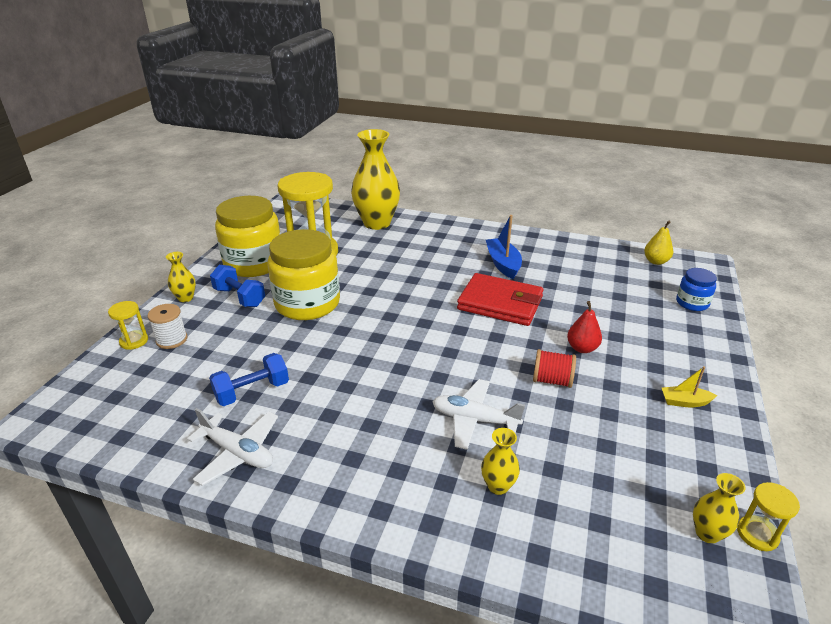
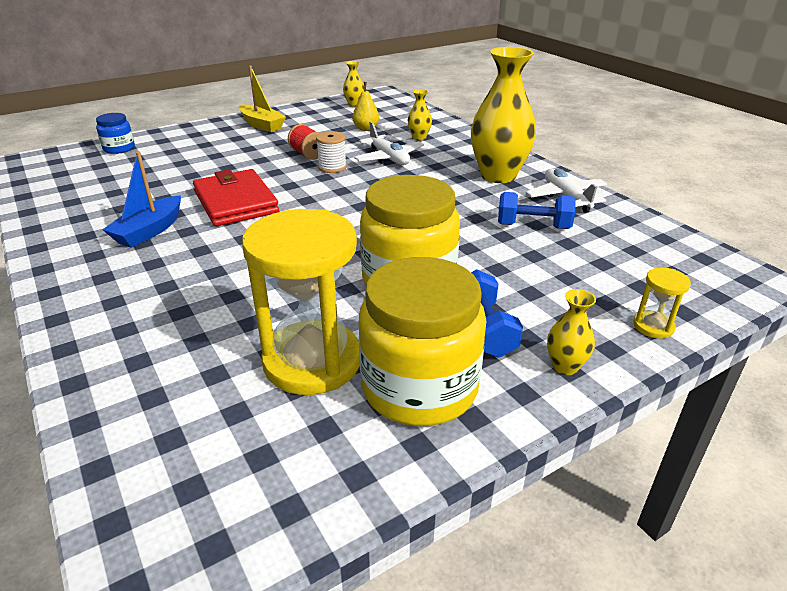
camera: 140 degrees left, 0 degrees up
(172, 340) = (601, 307): white spool -> white spool (332, 167)
(377, 223) = (135, 375): yellow vase -> yellow vase (498, 176)
(582, 348) = (252, 158): red pear -> none
(655, 261) = (44, 176): yellow pear -> yellow pear (366, 129)
(684, 402) = (262, 125): yellow boat -> yellow boat, size x1.68
(757, 534) = (336, 99): yellow hourglass -> none

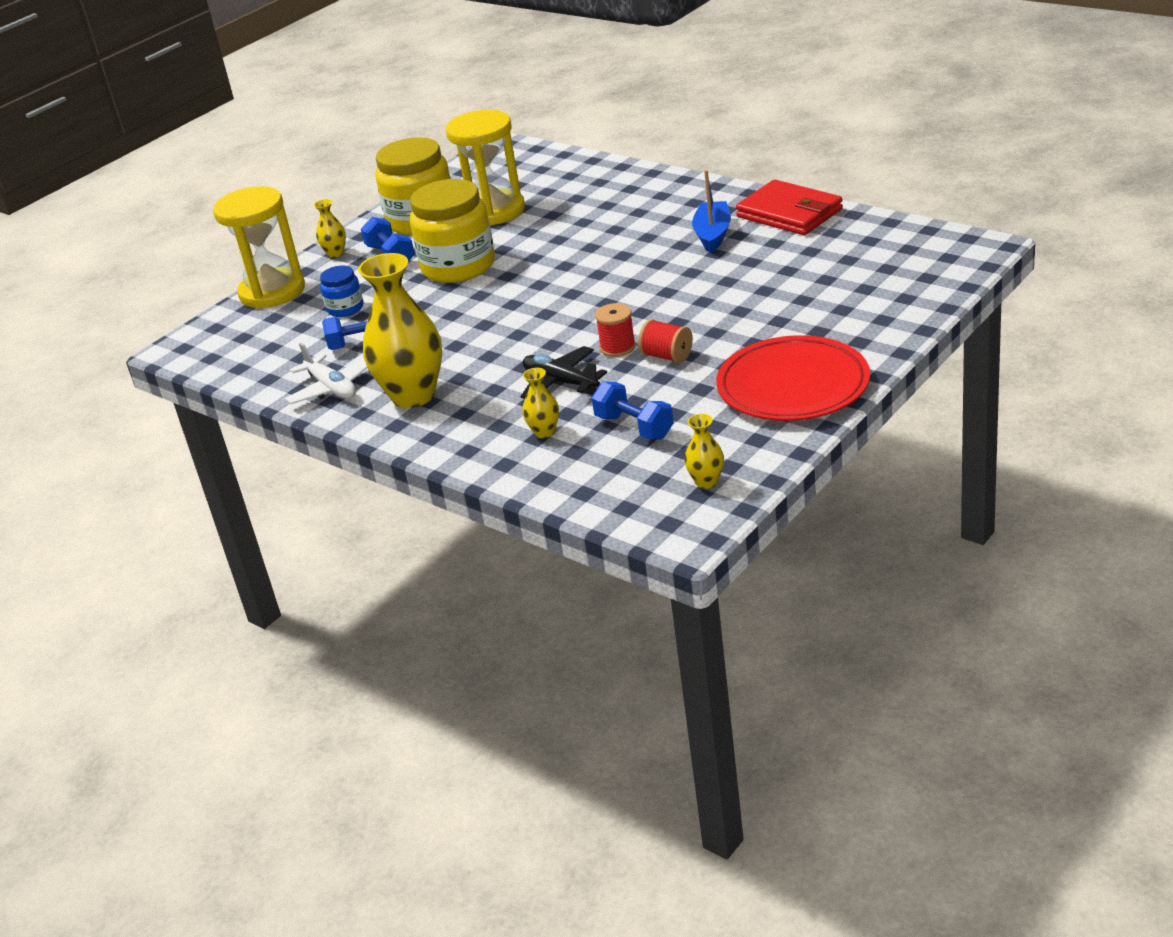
camera: 165 degrees right, 0 degrees up
(119, 148) = (910, 292): blue jar -> blue jar (345, 308)
(236, 202) = (673, 279): red wallet -> red wallet (789, 213)
(262, 125) = (793, 386): yellow boat -> red plate
(332, 167) = (617, 347): white spool -> red spool
(366, 129) = (634, 427): yellow pear -> blue dumbbell
(389, 158) = (560, 382): white plane -> black plane
(653, 326) = (272, 292): yellow hourglass -> yellow hourglass, size x2.33

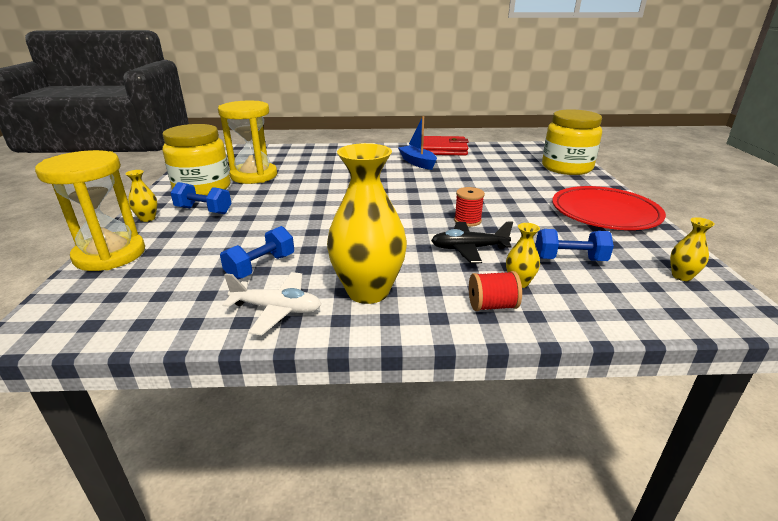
camera: 45 degrees left, 5 degrees down
(345, 308) = (206, 249): blue jar -> none
(458, 266) = (272, 205): yellow jar -> yellow jar (566, 168)
(667, 356) = (507, 217): red spool -> red spool (492, 306)

